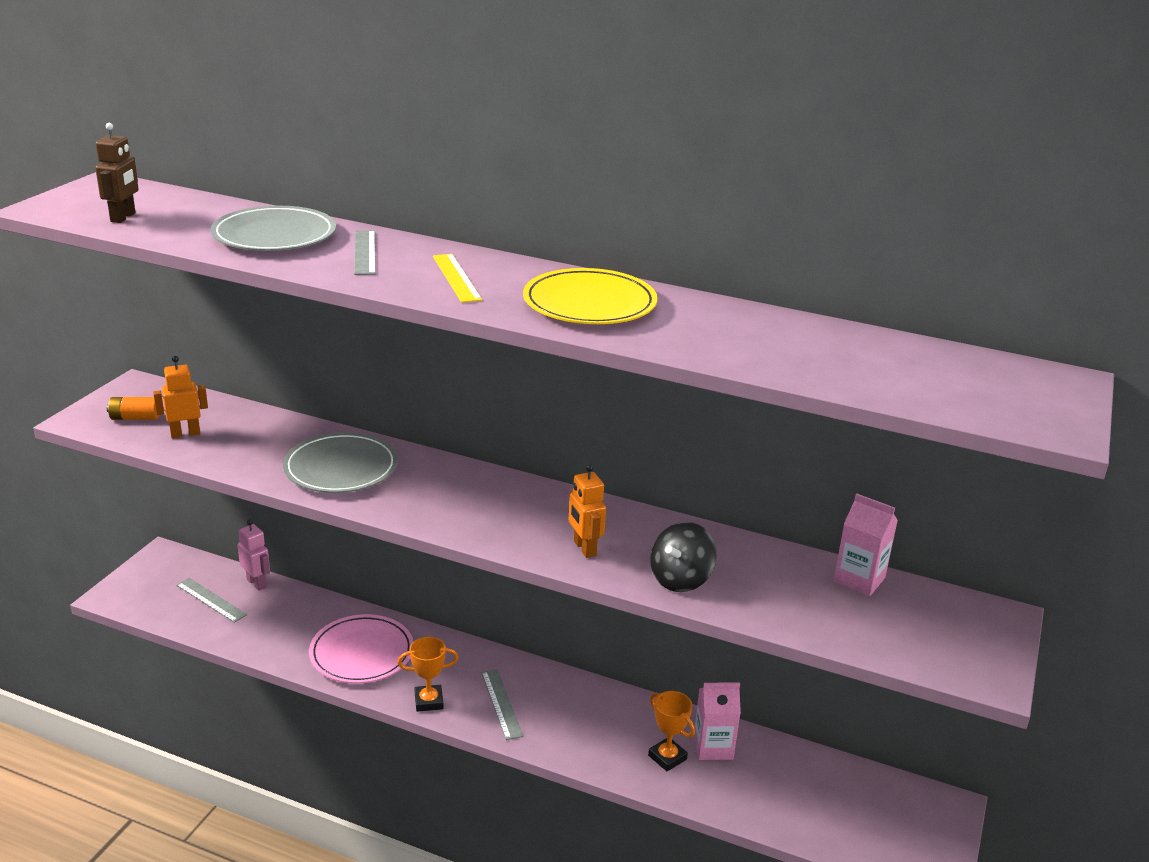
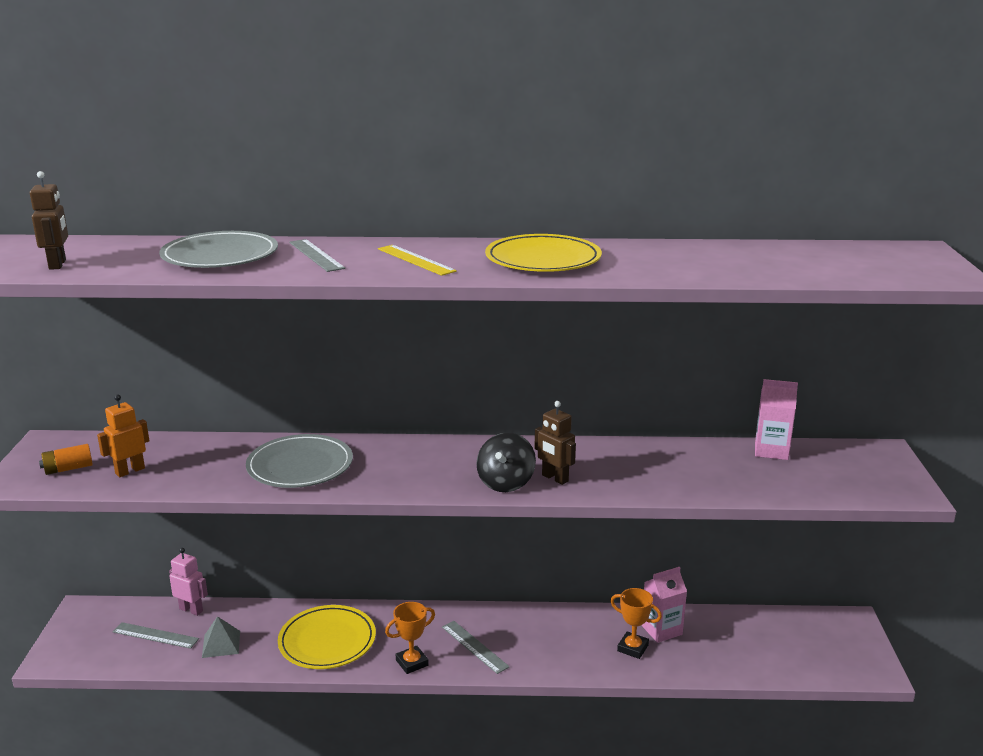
camera: 20 degrees left, 5 degrees down
(263, 626) = (221, 644): none -> grey pyramid
(362, 653) = (327, 641): pink plate -> yellow plate
(584, 548) = (554, 478): orange robot -> brown robot
(680, 579) = (646, 482): black spinning top -> black spinning top (505, 483)

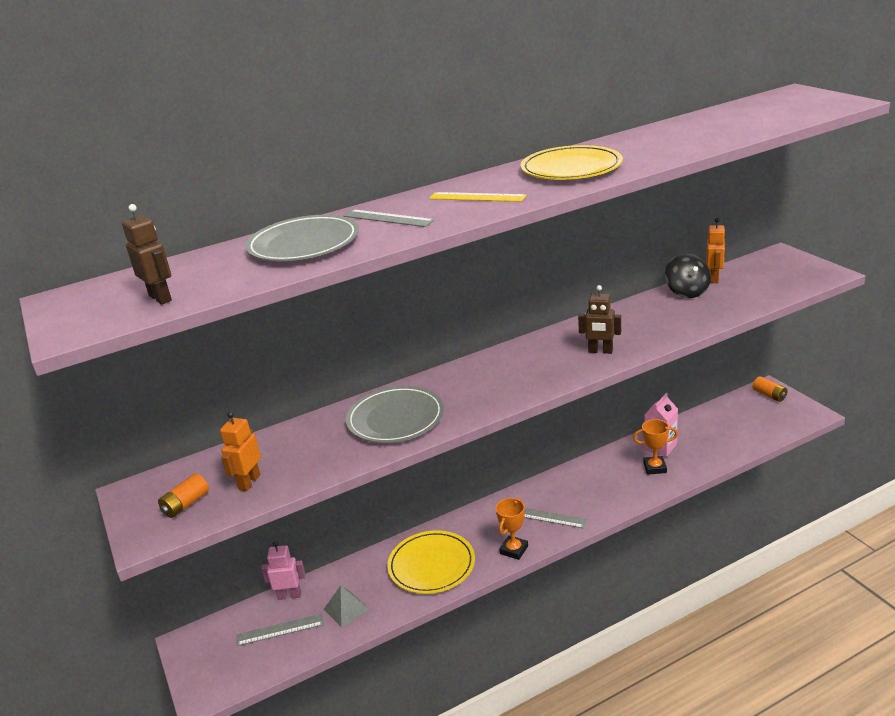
camera: 25 degrees left, 5 degrees up
(505, 483) = (570, 368): black spinning top -> black spinning top (687, 292)
(771, 450) = (714, 278): pink carton -> orange robot
(846, 628) = (769, 395): none -> orange battery

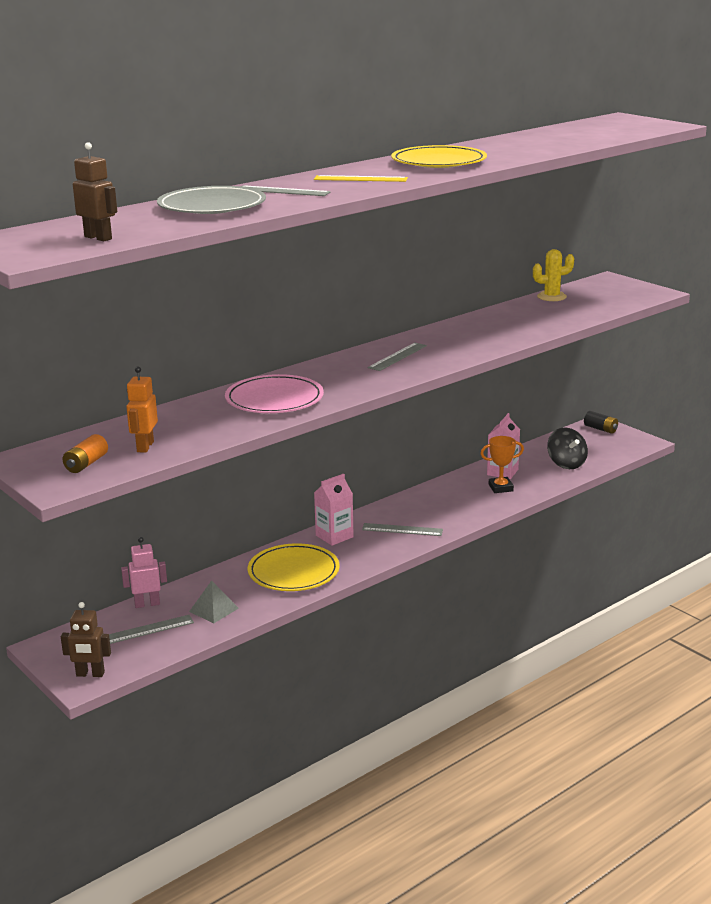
camera: 15 degrees left, 5 degrees down
(395, 419) = (274, 399): grey plate -> pink plate
(481, 521) = (334, 536): none -> pink carton
(514, 550) = (376, 556): orange trophy -> none
(535, 361) = (397, 356): none -> grey ruler
(600, 351) = (459, 348): brown robot -> brown robot (90, 674)
(687, 292) = (528, 306): black spinning top -> black spinning top (566, 464)
(714, 278) = (551, 297): orange robot -> yellow cactus
(769, 395) = (600, 429): orange battery -> black battery

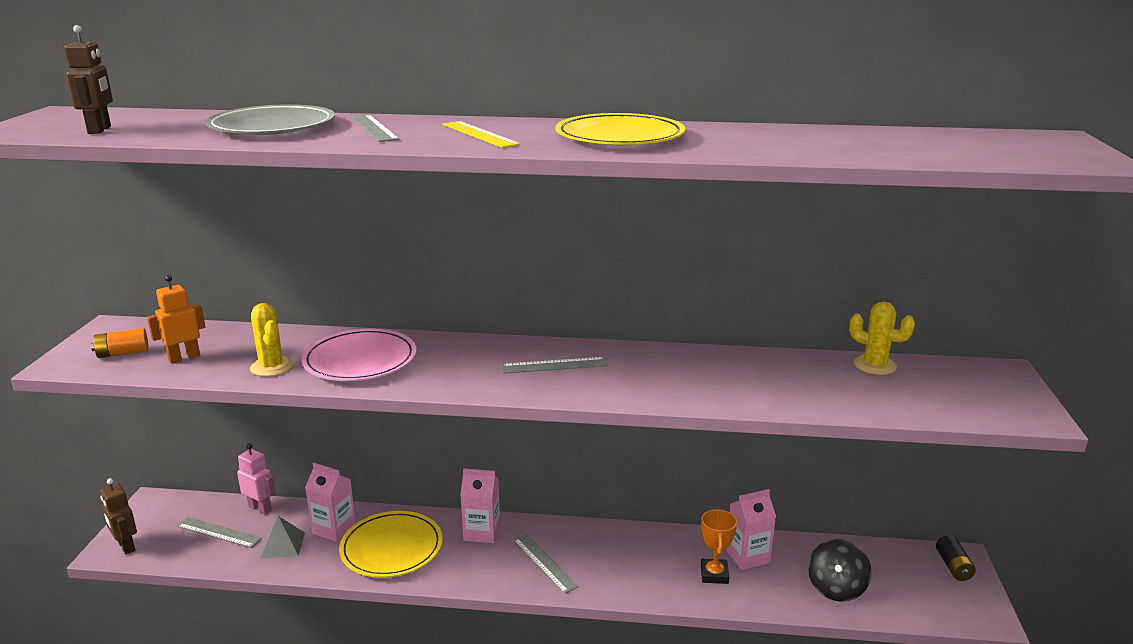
camera: 45 degrees right, 0 degrees up
(225, 425) = (271, 367): none -> yellow cactus
(230, 584) = (334, 529): none -> pink carton
(500, 488) = (714, 574): orange trophy -> orange trophy turned 60 degrees clockwise

